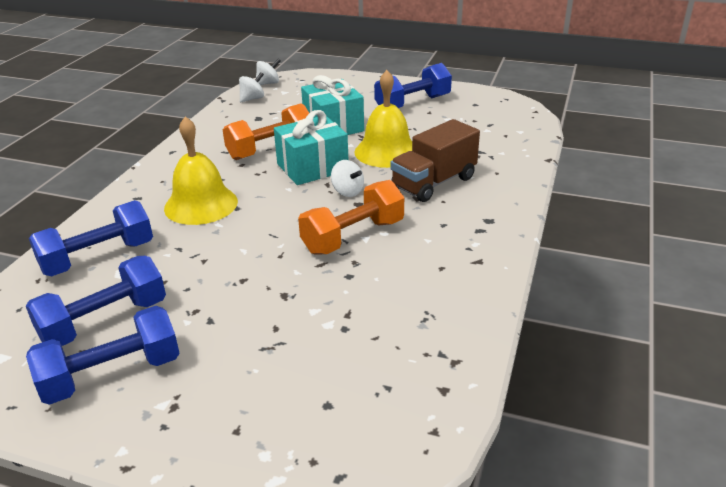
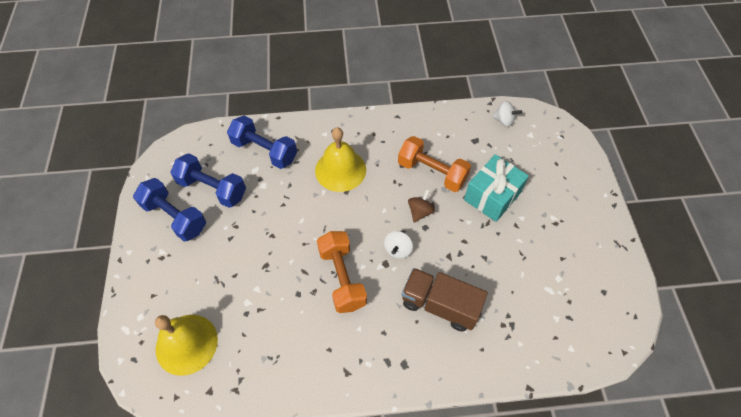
camera: 65 degrees right, 25 degrees up
(268, 83) = (538, 117): white spinning top -> none
(312, 167) = (420, 212): turquoise gift -> brown spinning top
(353, 236) = (342, 278): orange dumbbell -> orange dumbbell turned 45 degrees clockwise
(386, 151) = (471, 252): yellow bell -> yellow bell (186, 344)
(413, 104) = (570, 239): blue dumbbell -> none

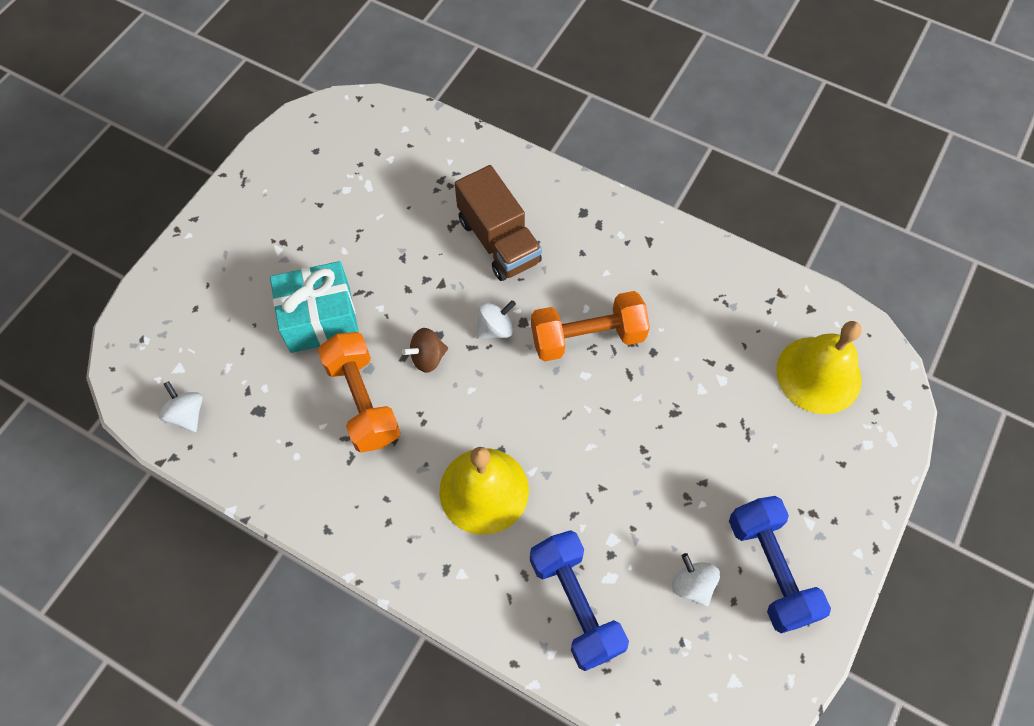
camera: 145 degrees left, 5 degrees up
(212, 188) = (692, 584): blue dumbbell -> white spinning top
(342, 278) = (587, 337): orange dumbbell -> orange dumbbell turned 60 degrees clockwise

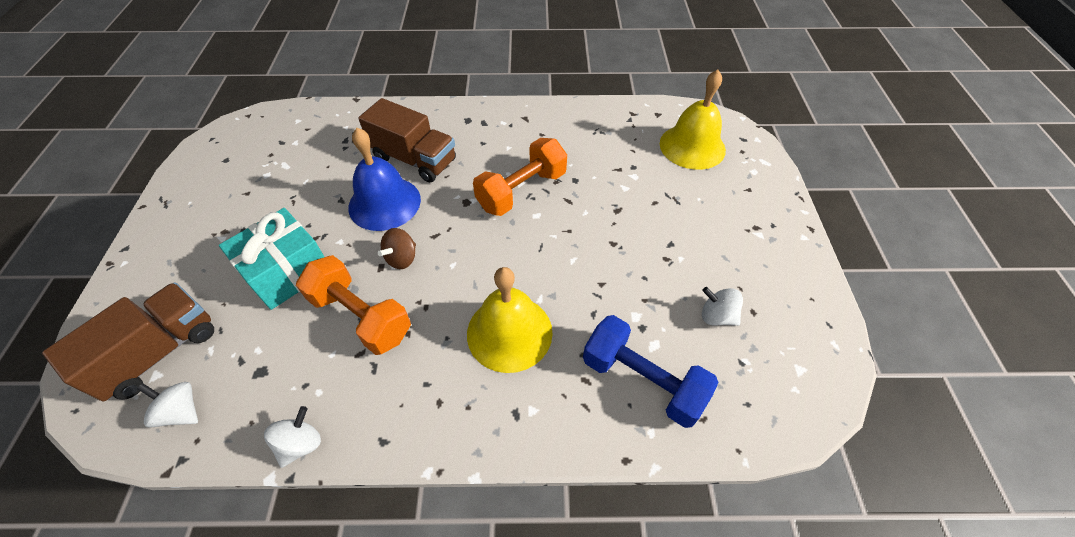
camera: 30 degrees left, 10 degrees down
(188, 348) = (159, 352): none -> brown truck
(442, 283) = (384, 203): none -> blue bell
(495, 328) = (447, 215): white spinning top -> white spinning top (301, 444)
(770, 569) = (759, 276): blue dumbbell -> none

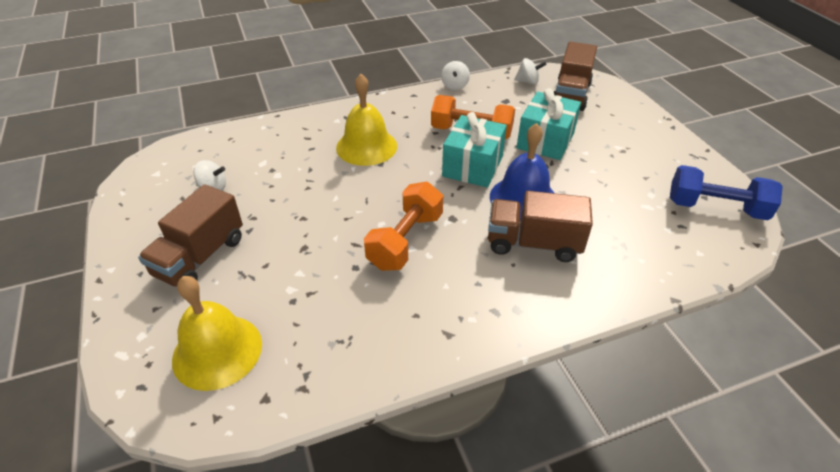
camera: 160 degrees right, 10 degrees down
(402, 258) = (472, 166): brown spinning top -> turquoise gift
(642, 380) = (269, 145): blue dumbbell -> blue dumbbell (715, 208)
(717, 226) = (200, 257): none -> brown truck

